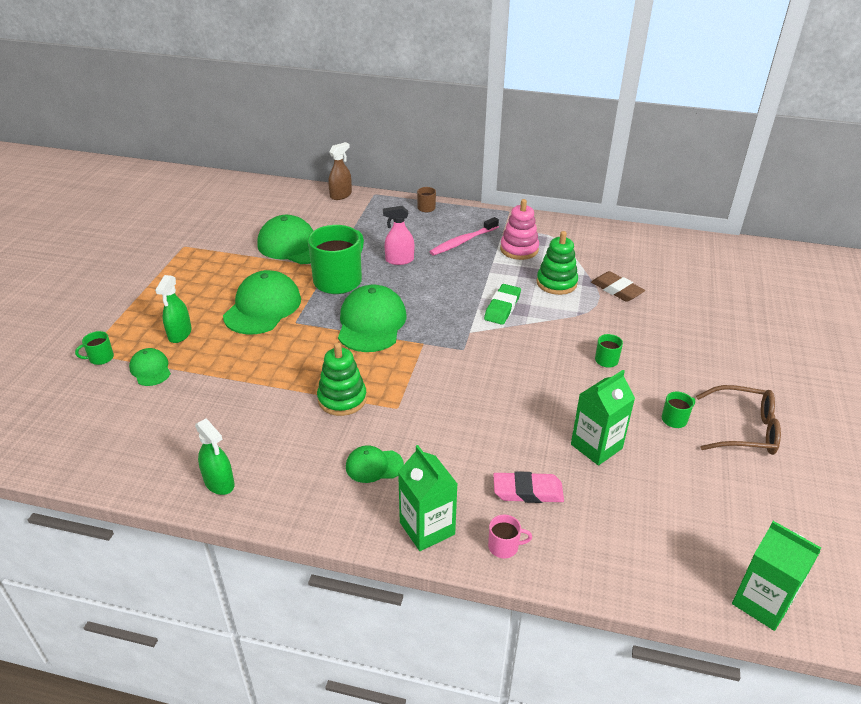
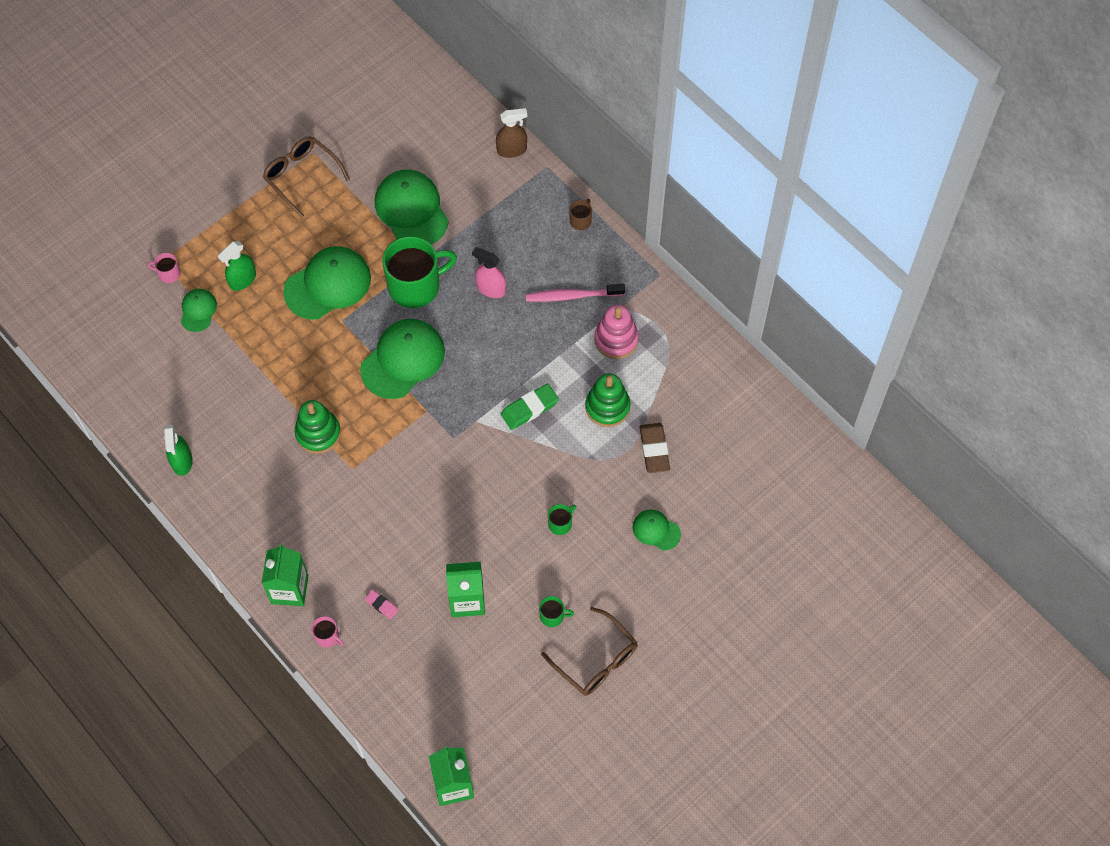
camera: 35 degrees right, 25 degrees up
(100, 358) = (168, 274): green mug -> pink mug
(184, 260) = (301, 176): none -> brown glasses
(374, 466) = (294, 513): green cap -> green cap (656, 530)
(527, 491) = (381, 605): pink eraser -> pink eraser, size x0.56

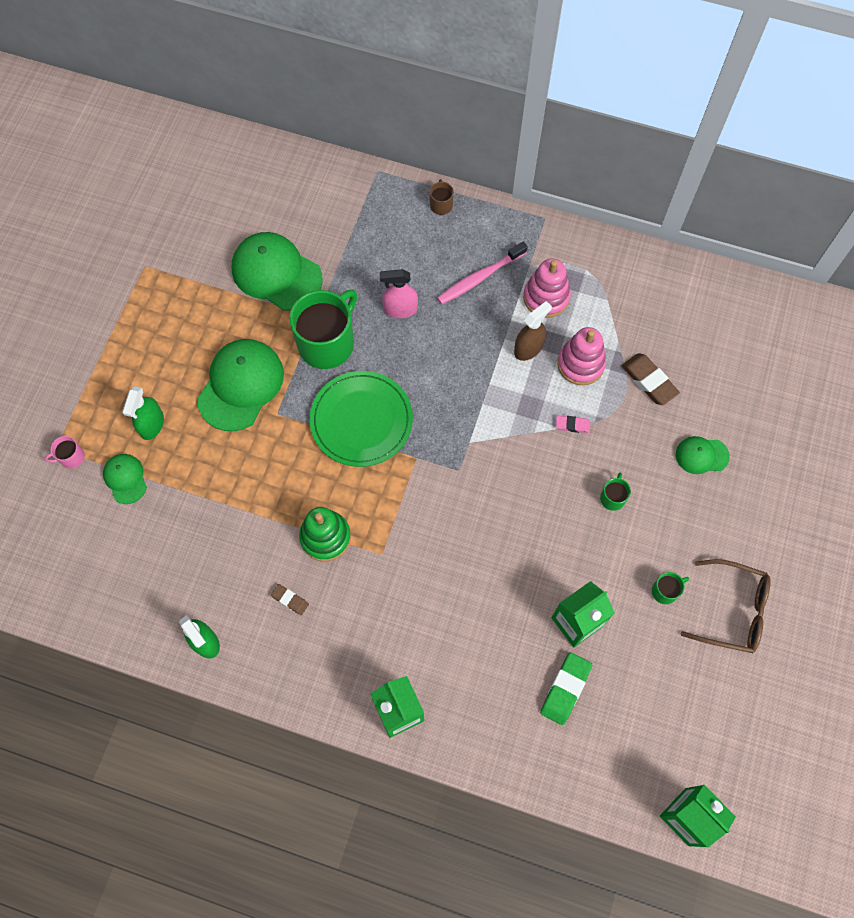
camera: 30 degrees left, 5 degrees up
(262, 465) = (290, 600): none -> brown eraser
(301, 176) = (147, 294): brown glasses -> none
(327, 636) = (467, 738): pink mug -> none
(381, 605) = (499, 675): pink eraser -> pink eraser (572, 425)
(403, 360) = (361, 420): green cap -> green plate
(512, 150) = (334, 171): brown spray bottle -> brown spray bottle (528, 348)
(529, 409) = (511, 403): green eraser -> green eraser (565, 689)
(607, 407) = (580, 364): green stacking toy -> pink stacking toy

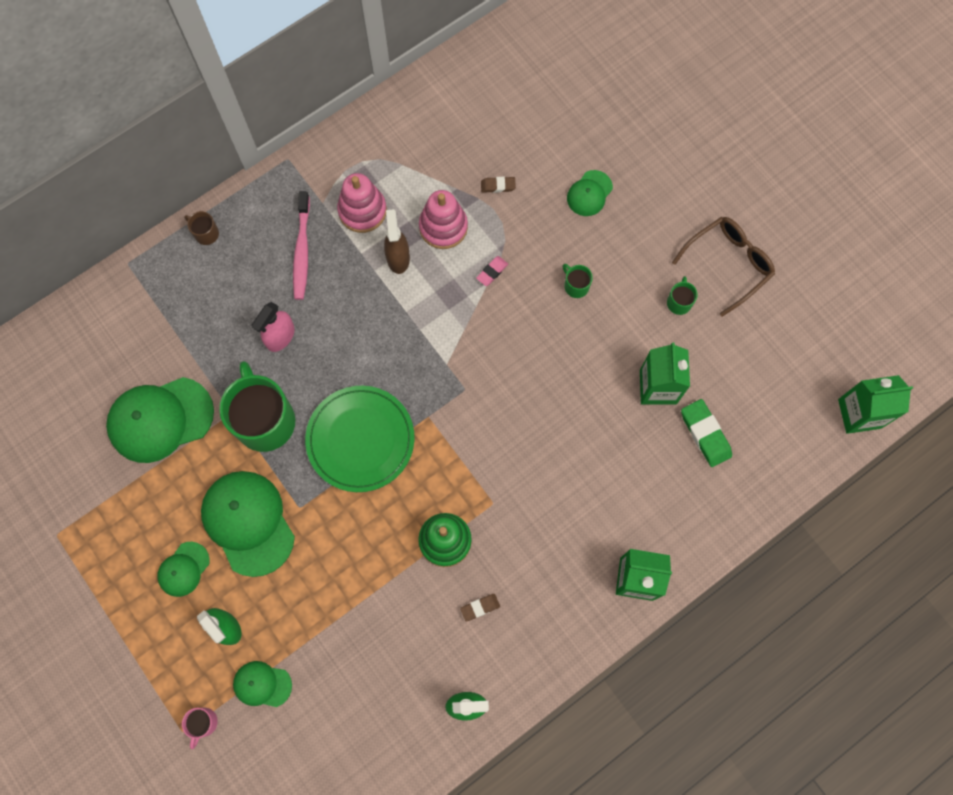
camera: 55 degrees left, 5 degrees up
(176, 366) = (183, 569): none -> green cap
(649, 381) = (498, 186): brown eraser -> brown eraser, size x0.56

